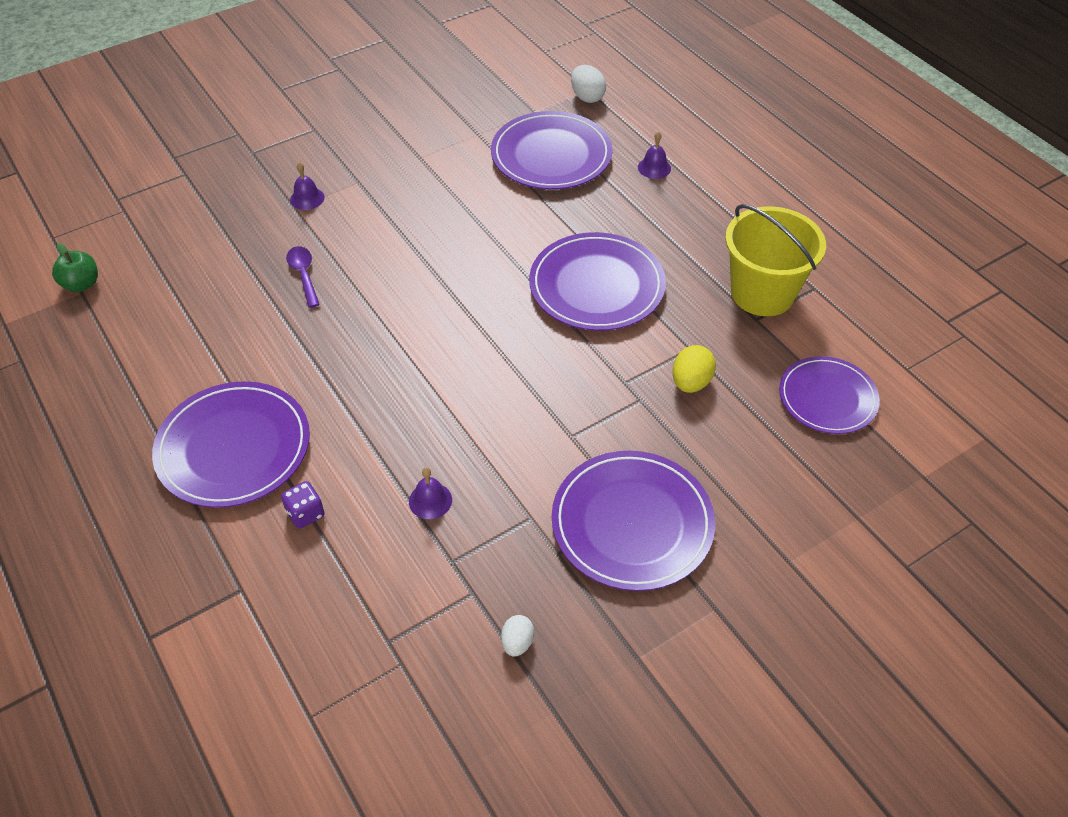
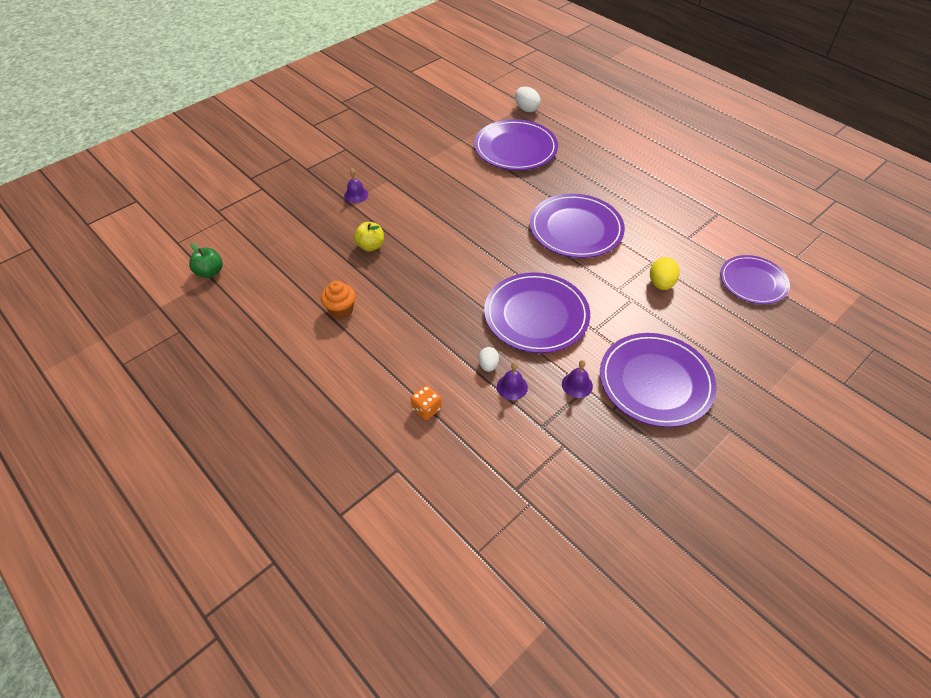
camera: 10 degrees left, 0 degrees up
(234, 448) = (359, 371): purple plate -> purple plate (536, 315)
(236, 360) = (341, 310): none -> orange cupcake
(303, 275) = (370, 246): purple spoon -> yellow apple
(305, 513) = (426, 409): purple dice -> orange dice
(517, 642) = (606, 475): white egg -> white egg (488, 365)
(654, 168) = (586, 149): purple bell -> purple bell (577, 385)
(762, 293) = (686, 220): yellow bucket -> none

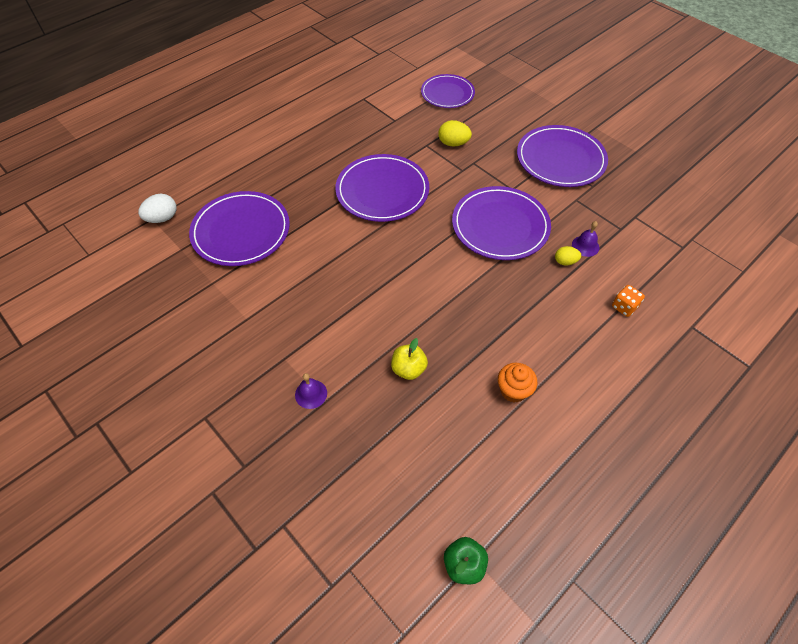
camera: 90 degrees left, 5 degrees up
(488, 365) = (565, 262): white egg -> yellow egg
(577, 385) = (573, 204): purple bell -> none

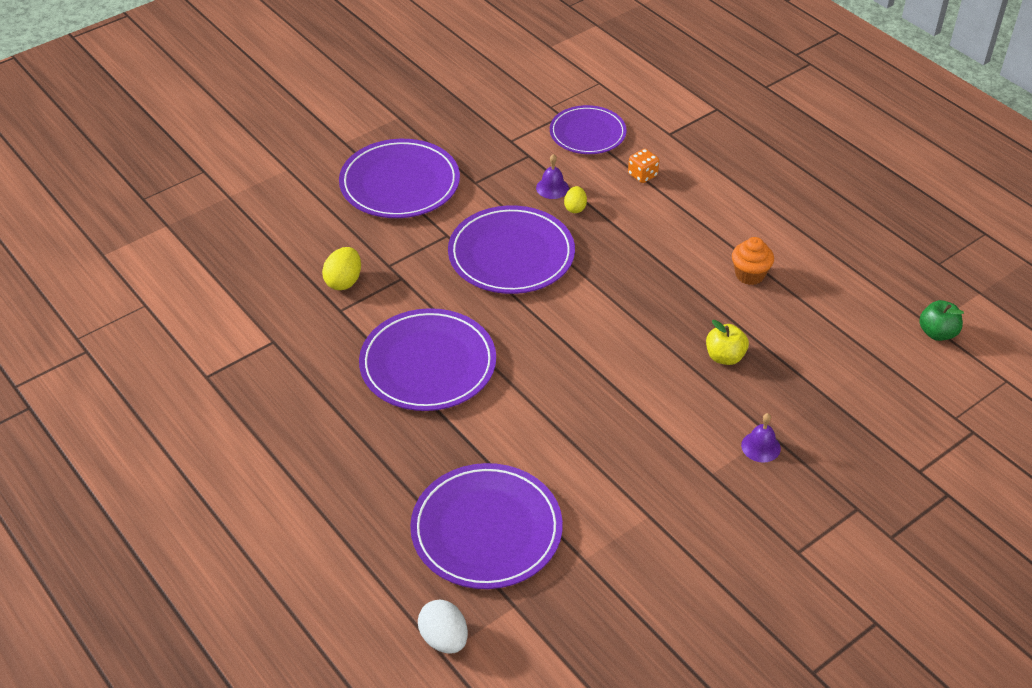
camera: 85 degrees left, 10 degrees down
(447, 94) = (226, 276): purple plate -> purple plate (587, 133)

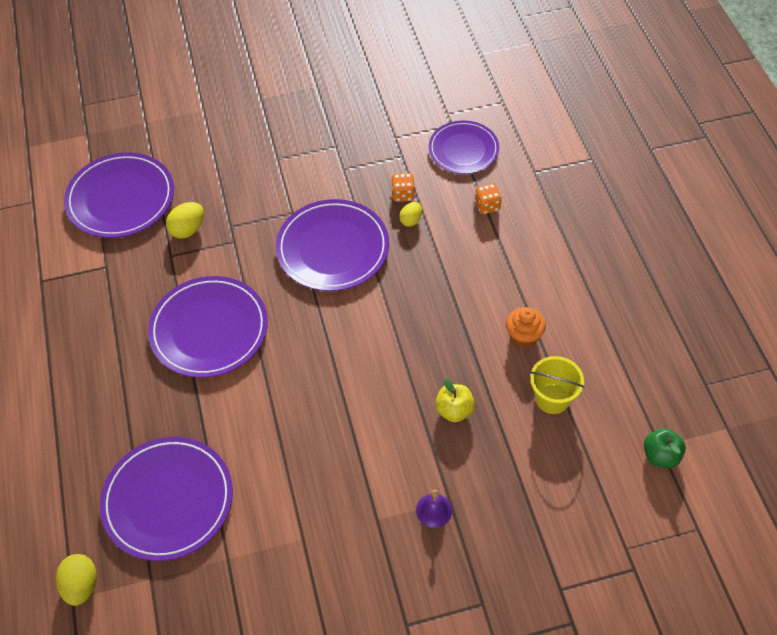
camera: 25 degrees right, 10 degrees up
(400, 183) = (282, 151): purple plate -> purple plate (121, 198)
(444, 639) = (81, 585): white egg -> yellow egg
(552, 188) = (403, 194): purple bell -> orange dice
(810, 317) = (552, 398): none -> yellow bucket

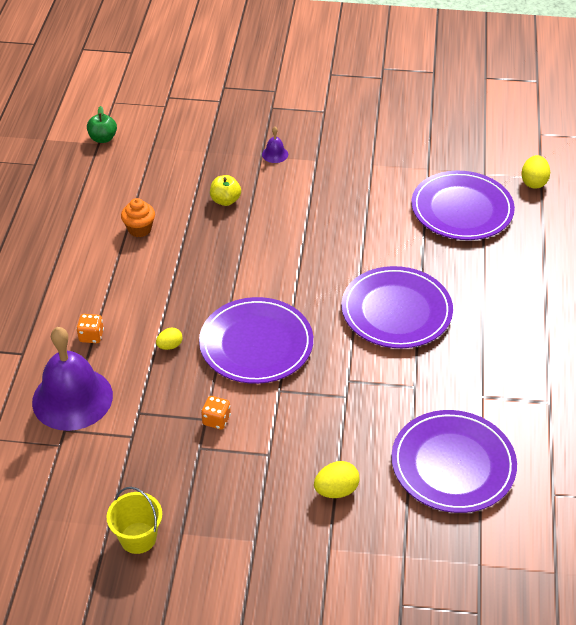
camera: 160 degrees left, 10 degrees down
(188, 229) = (389, 407): yellow egg -> yellow egg (336, 490)
(403, 194) = (162, 372): orange dice -> orange dice (216, 420)
(463, 150) = (72, 398): purple plate -> purple bell
(552, 398) = (149, 187): yellow bucket -> yellow bucket (138, 538)

